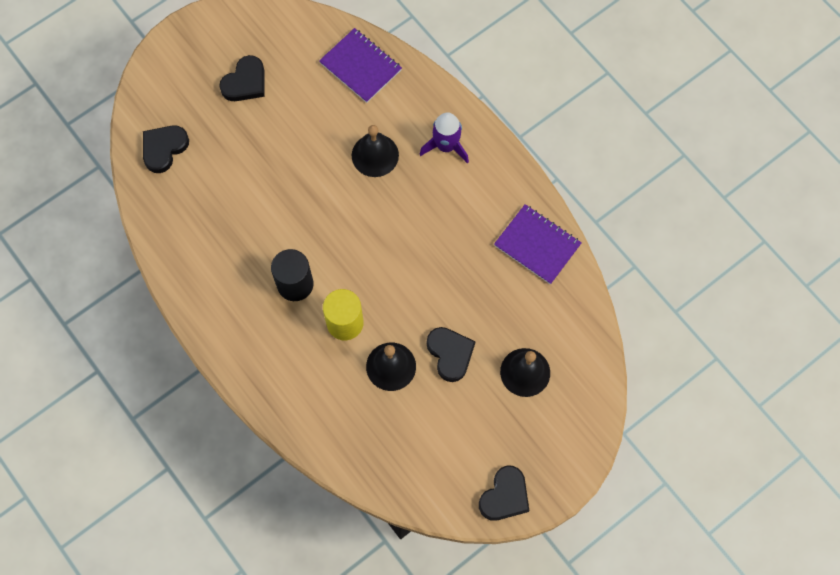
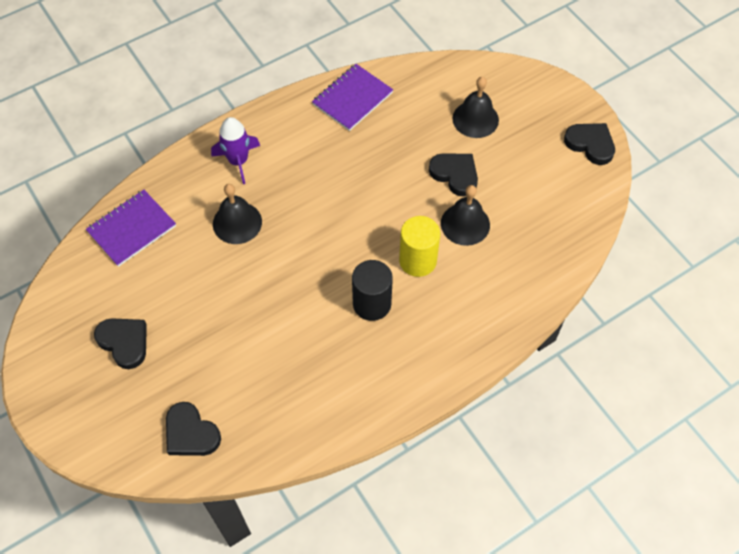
camera: 85 degrees left, 10 degrees down
(450, 354) = (455, 175): black heart -> black heart turned 60 degrees clockwise

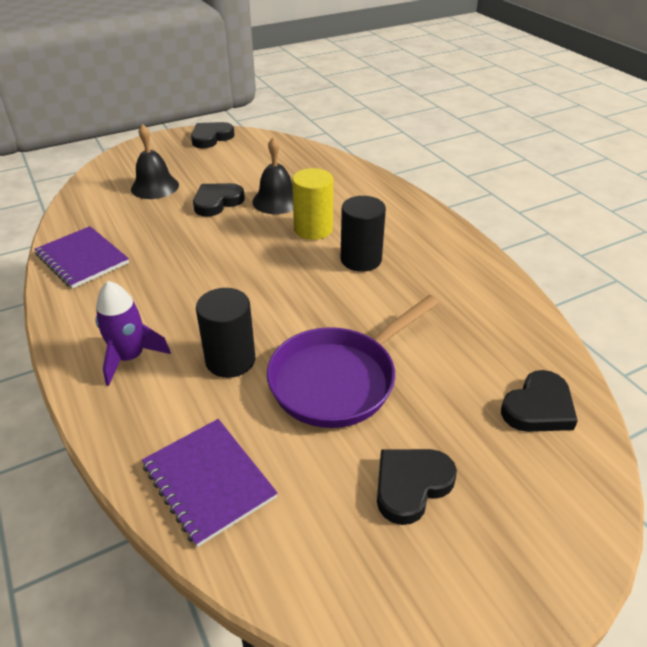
camera: 85 degrees left, 20 degrees down
(218, 295) = (339, 379): none -> purple pan
(237, 222) = (230, 360): black bell -> black cylinder

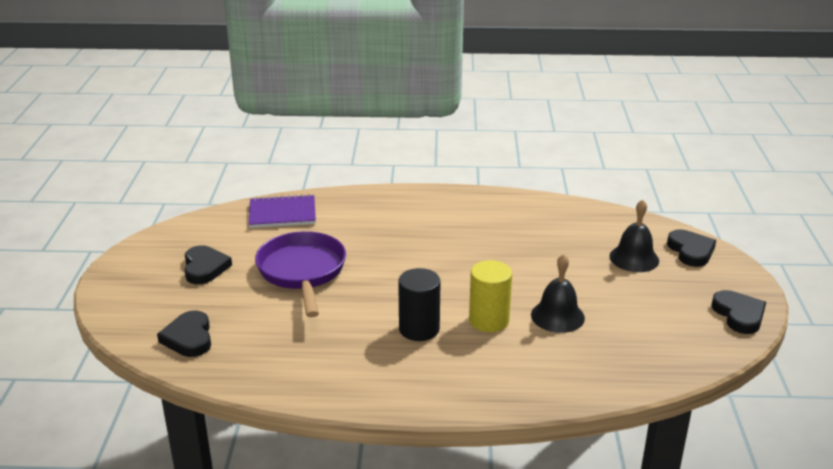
camera: 120 degrees right, 10 degrees down
(82, 259) = (533, 209): purple notebook -> none
(130, 357) = (402, 209): purple rocket -> none
(217, 202) = (579, 283): black heart -> black heart (691, 251)
(230, 360) = (362, 240): black cylinder -> none

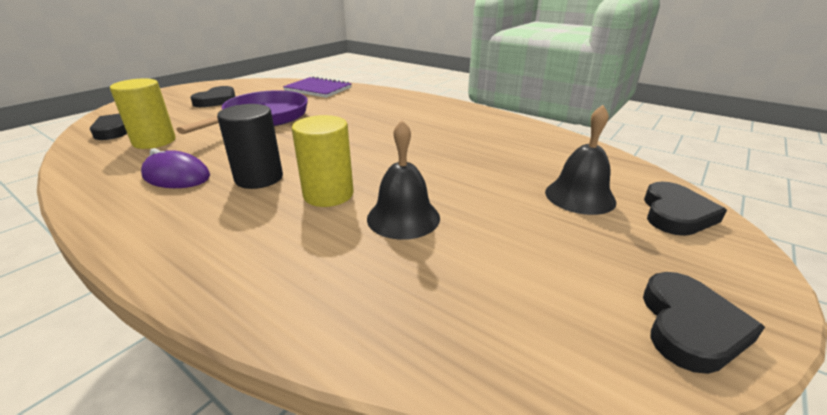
camera: 35 degrees right, 0 degrees up
(258, 335) = (154, 141): none -> yellow cylinder
(354, 354) = (176, 176): none -> purple mouse

